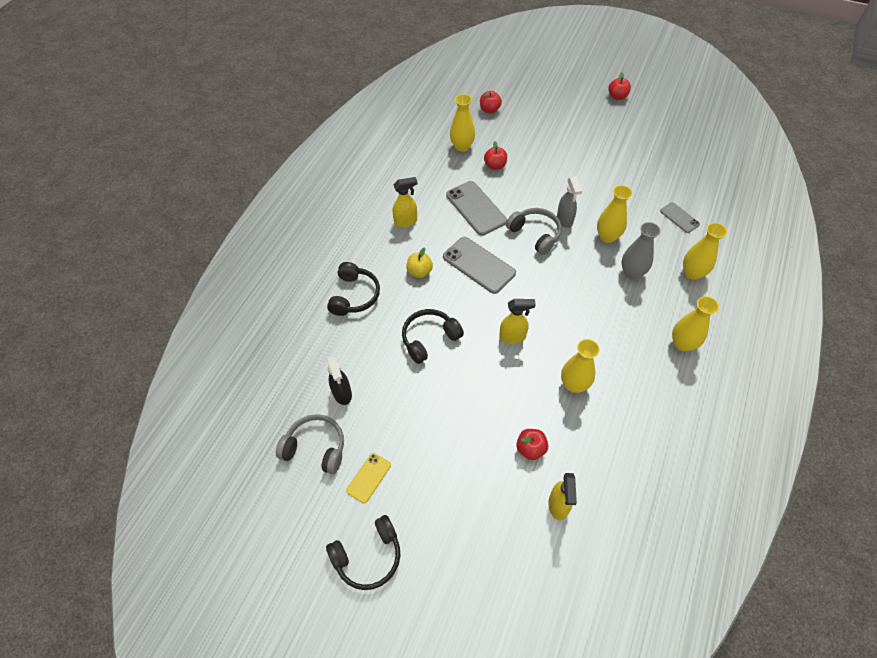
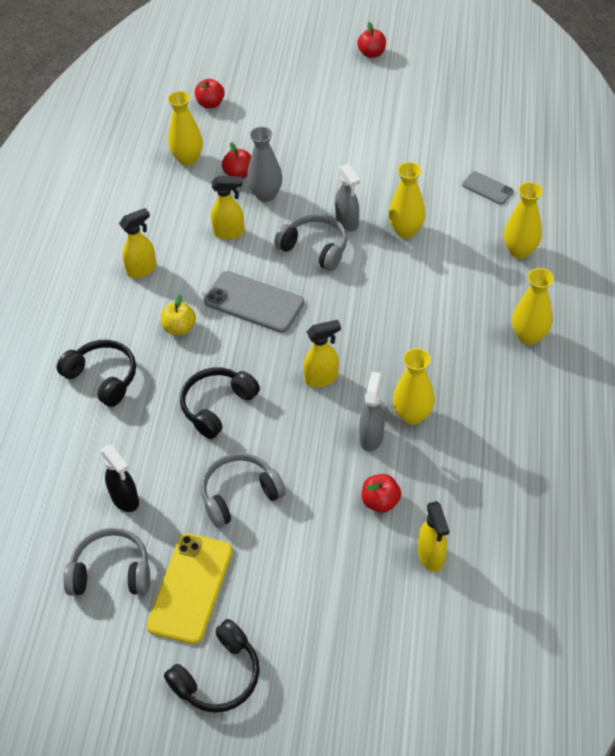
camera: 15 degrees left, 5 degrees down
(354, 295) = (103, 377): black headphones -> black headphones turned 45 degrees counterclockwise
(369, 478) = (191, 588): yellow phone -> yellow phone, size x1.80
(426, 413) = (239, 494): none -> grey headphones
(476, 208) = (229, 233): grey phone -> yellow spray bottle
(537, 394) = (371, 437): none -> grey spray bottle
(632, 272) = (447, 267): grey vase -> grey vase (266, 195)

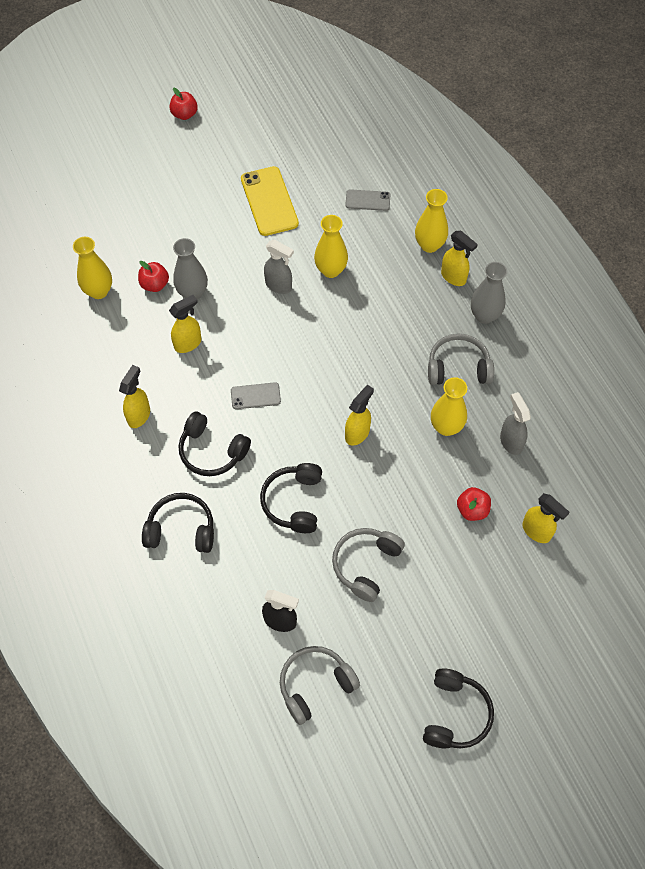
camera: 35 degrees left, 10 degrees up
(179, 328) = (212, 451): yellow apple -> black headphones
(191, 588) = (385, 660): yellow phone -> yellow phone (269, 201)
(210, 104) = (78, 227): red apple -> none
(254, 302) = (255, 396): grey phone -> grey phone, size x0.56
(315, 248) = (269, 322): grey headphones -> grey headphones (458, 367)
(371, 437) = (429, 462): grey spray bottle -> grey spray bottle (510, 441)
(522, 289) = (454, 277): none -> yellow spray bottle
(528, 336) = (484, 315): yellow vase -> grey vase

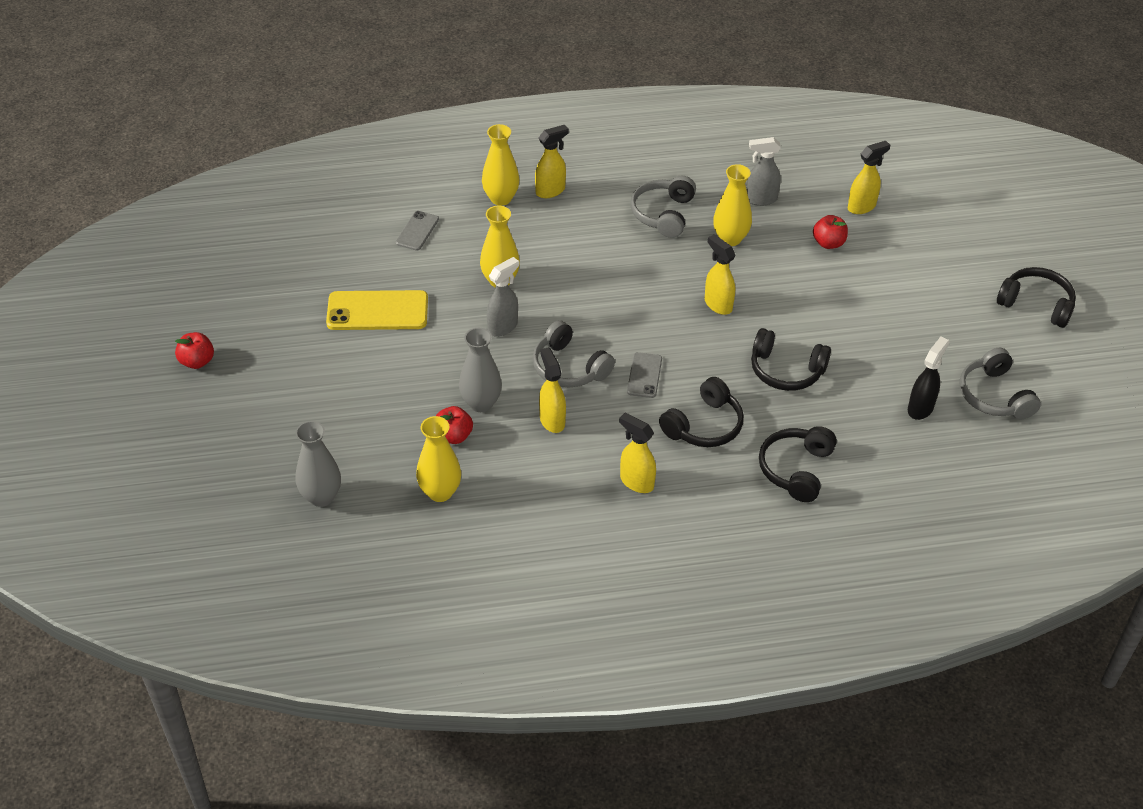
camera: 75 degrees left, 15 degrees down
(365, 565) = (871, 331): grey headphones -> grey headphones (569, 367)
(484, 315) = (607, 181): grey vase -> grey vase (321, 497)

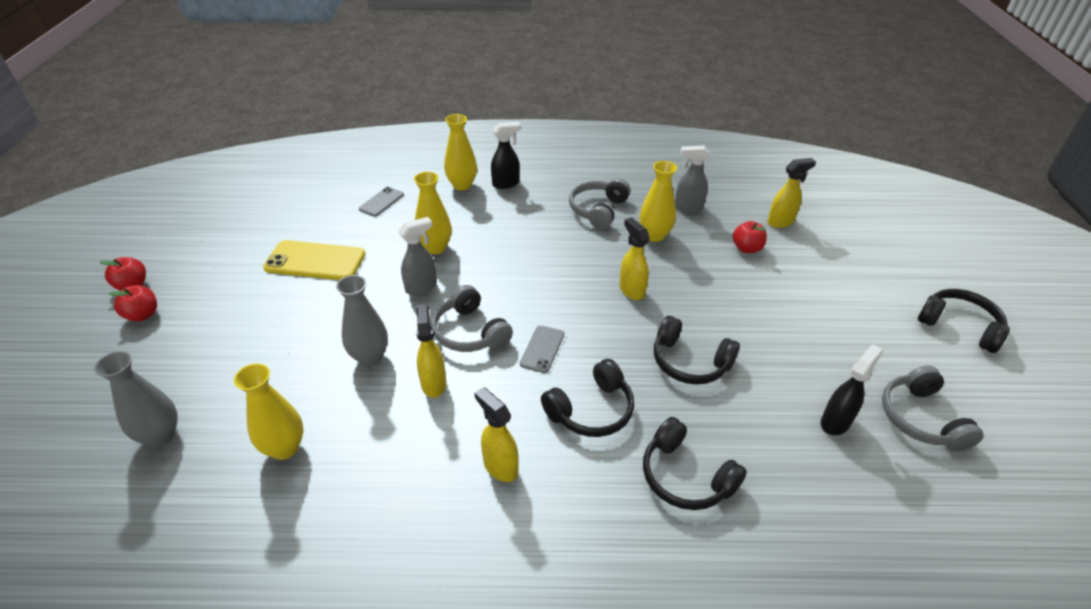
camera: 10 degrees right, 5 degrees down
(453, 436) = (328, 387): red apple -> red apple (143, 315)
(550, 191) = (506, 184): yellow spray bottle -> black spray bottle
(796, 469) = (685, 477): black headphones -> black headphones turned 75 degrees counterclockwise

